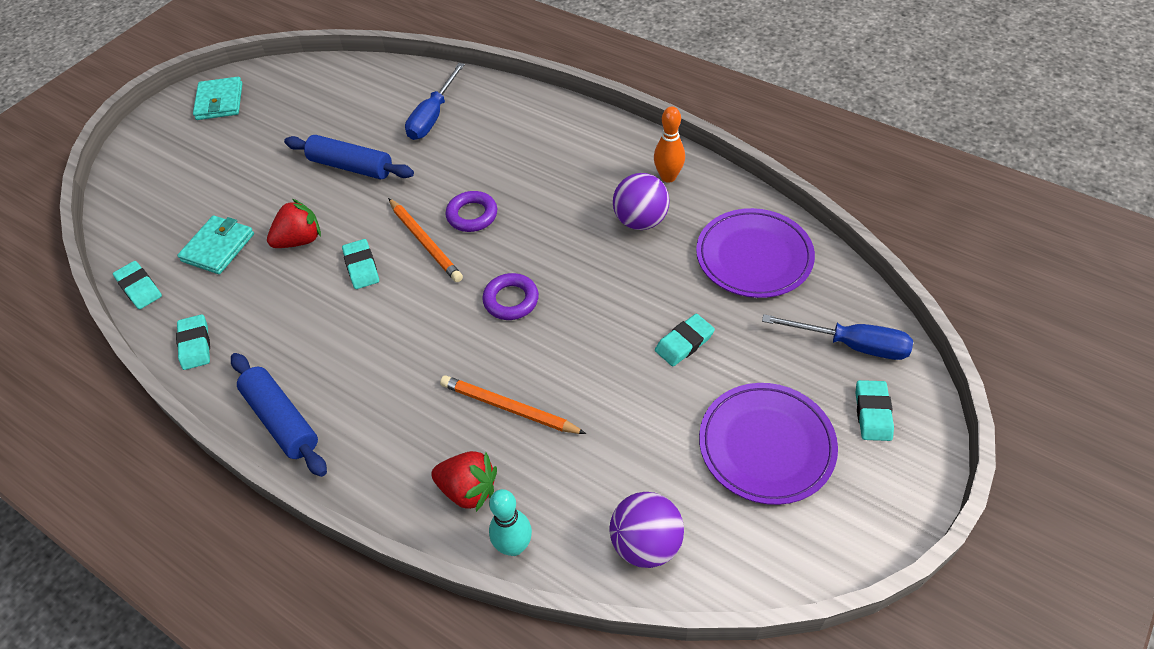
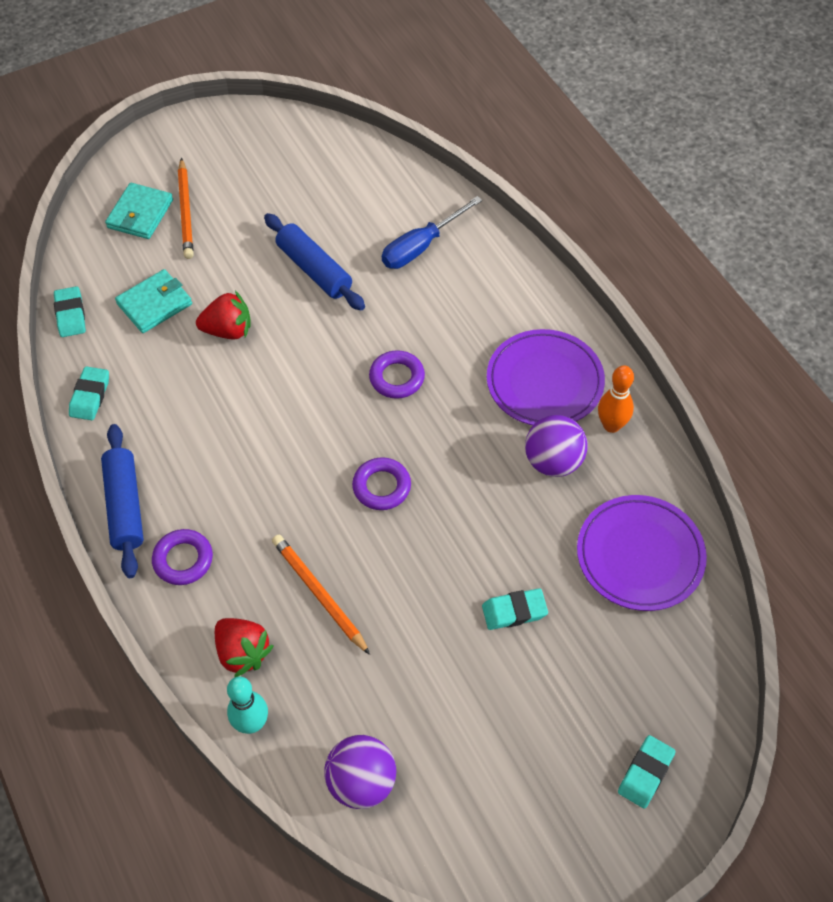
camera: 25 degrees right, 5 degrees up
(219, 101) = (231, 138): turquoise wallet -> turquoise wallet (140, 214)
(361, 267) = (267, 385): turquoise eraser -> none
(365, 439) = (183, 560): none -> purple ring
(425, 242) = (338, 387): orange pencil -> orange pencil (186, 211)
(766, 445) = (524, 751): purple plate -> purple plate (544, 382)
(852, 345) = (673, 696): blue screwdriver -> none

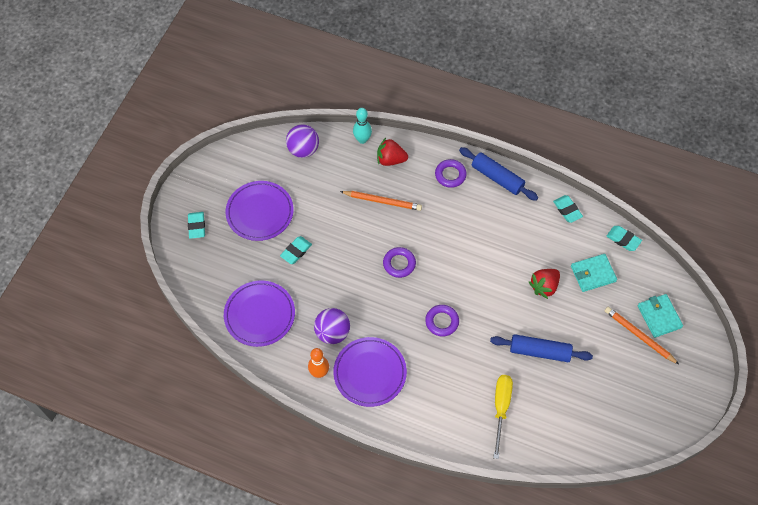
camera: 140 degrees right, 5 degrees up
(154, 304) = (593, 274): turquoise wallet -> turquoise wallet turned 60 degrees clockwise
(421, 246) = (501, 408): blue screwdriver -> yellow screwdriver
(522, 719) = (260, 212): none -> purple plate

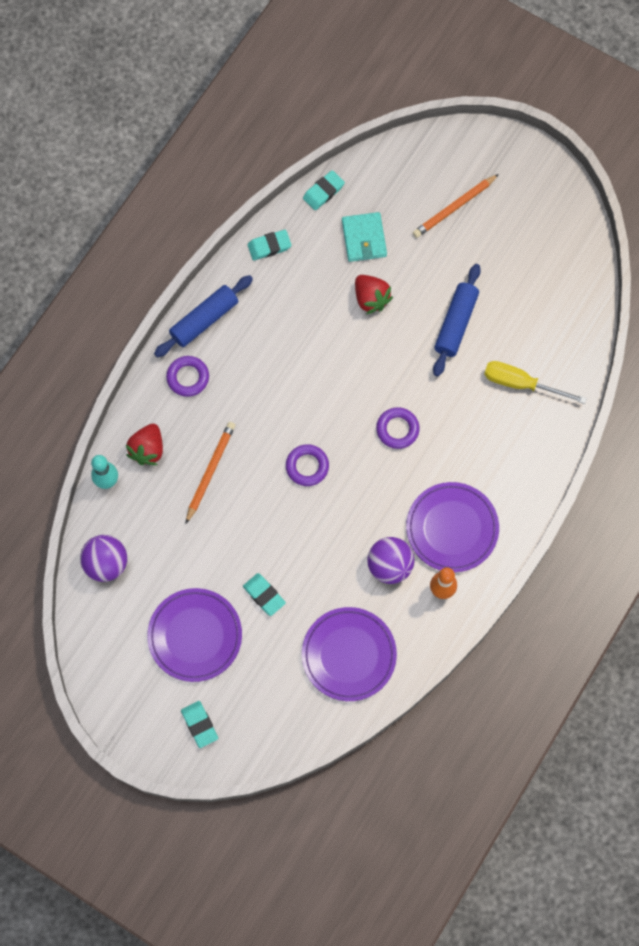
camera: 80 degrees left, 10 degrees up
(196, 226) = (199, 725): turquoise eraser -> turquoise eraser turned 60 degrees clockwise
(659, 316) = (433, 179): turquoise wallet -> none

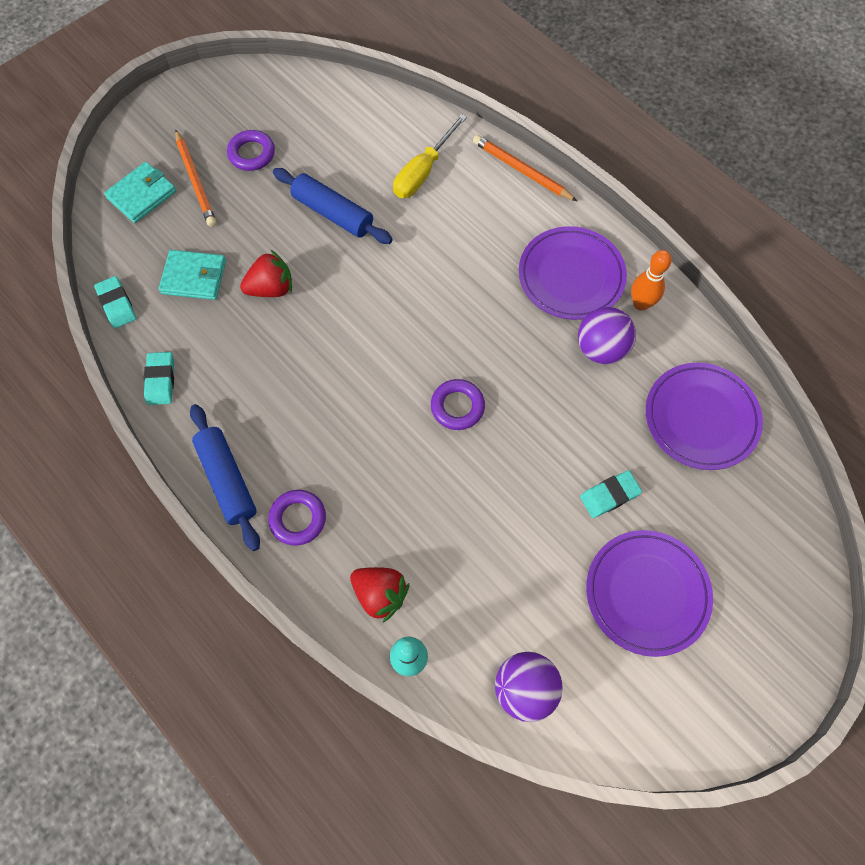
camera: 75 degrees left, 5 degrees down
(199, 725) = (765, 615): turquoise eraser -> none
(210, 471) = (432, 521): orange pencil -> orange pencil (522, 170)
(397, 429) = (439, 300): purple ring -> purple ring (252, 154)
(428, 172) = (142, 195): none -> turquoise wallet

